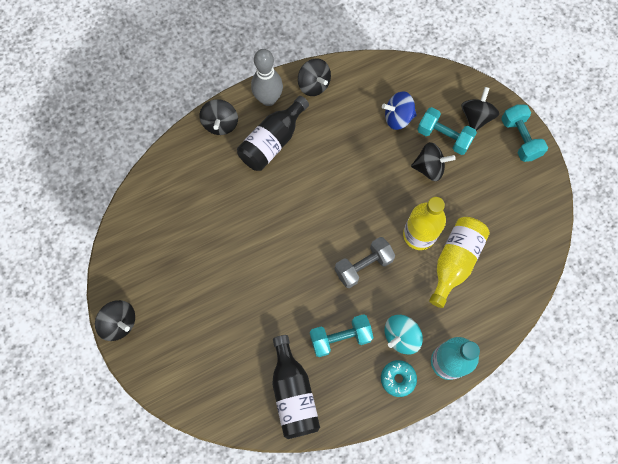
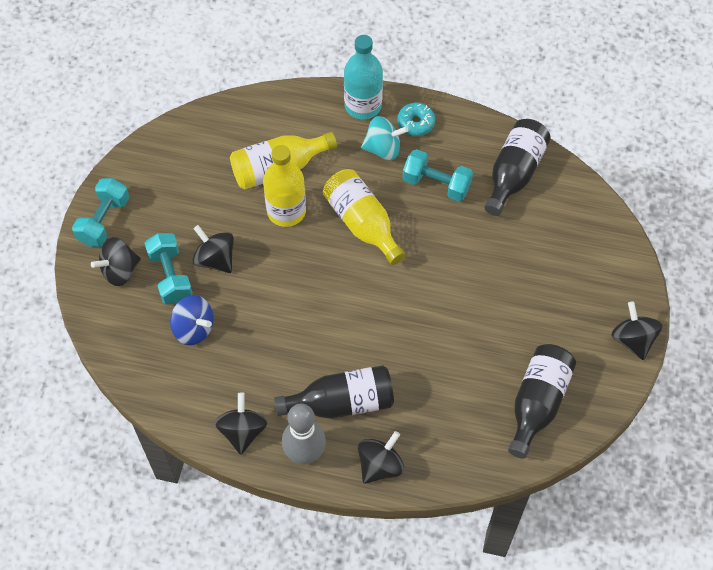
camera: 140 degrees left, 10 degrees down
(154, 230) = (537, 403): none -> black bottle
(363, 266) = (362, 223): grey dumbbell -> yellow bottle

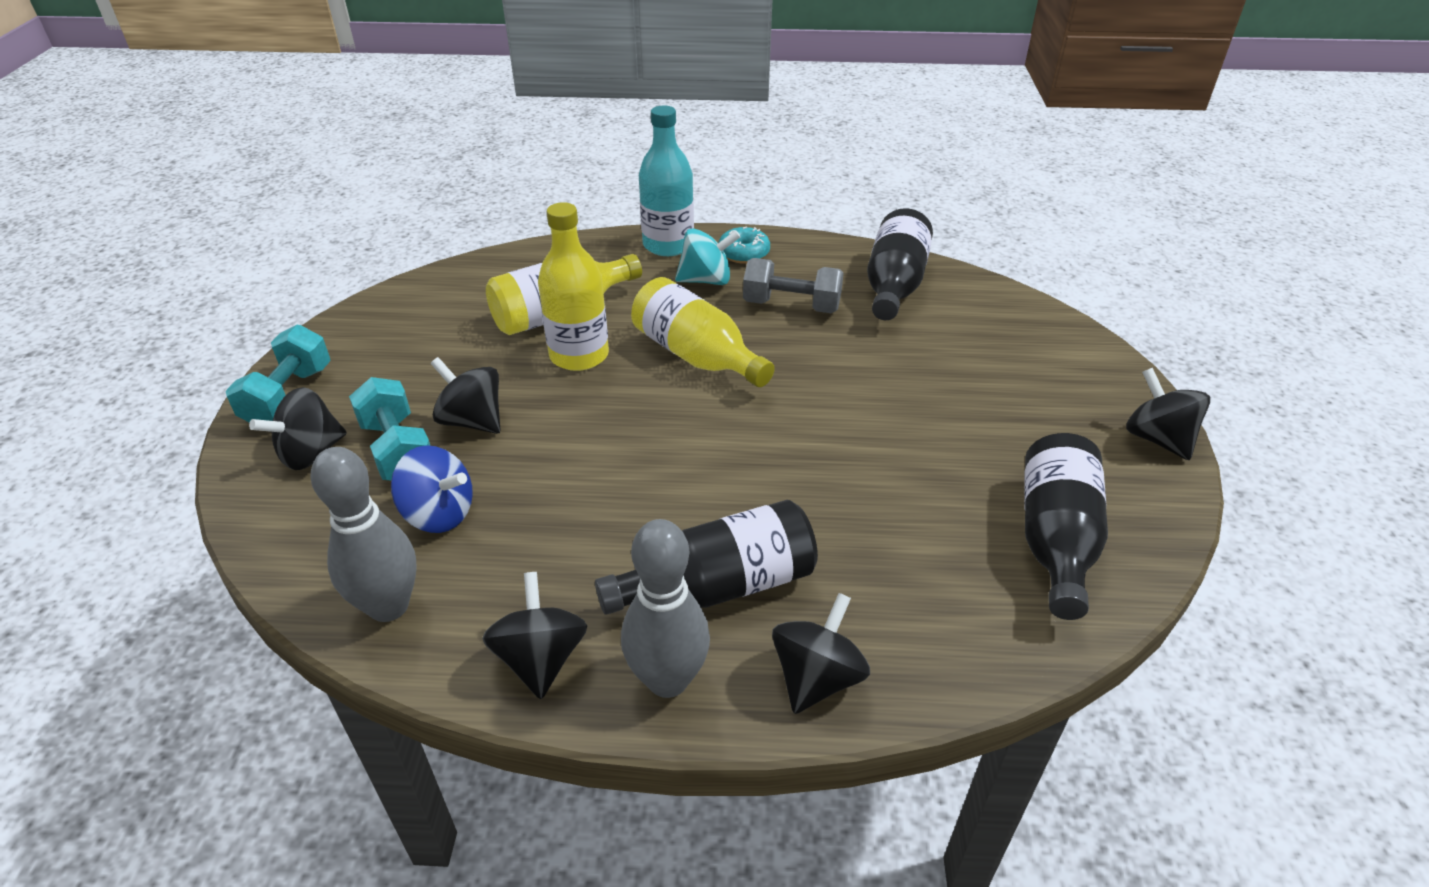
camera: 10 degrees left, 20 degrees down
(166, 386) = (389, 606): none -> grey bowling pin
(436, 184) = (791, 306): turquoise dumbbell -> grey dumbbell

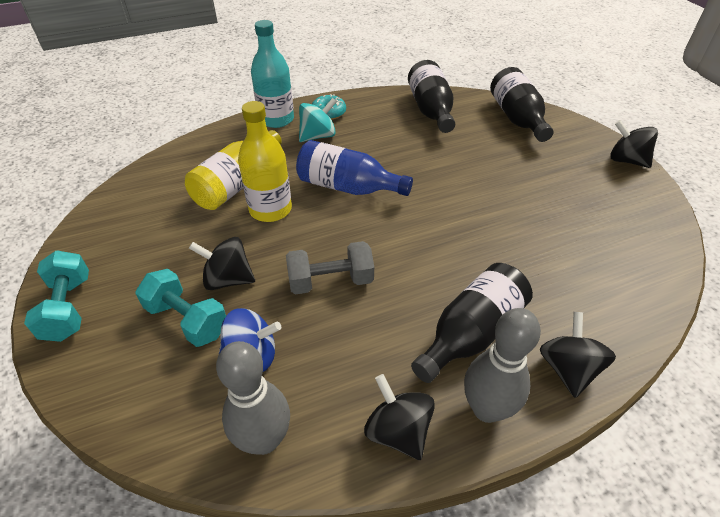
camera: 25 degrees left, 5 degrees up
(310, 453) = (118, 346): black spinning top -> none
(696, 356) = (347, 187): yellow bottle -> blue bottle
(791, 306) = (381, 138): grey dumbbell -> grey dumbbell (330, 281)
(1055, 540) = (623, 235): black bottle -> black bottle (517, 118)

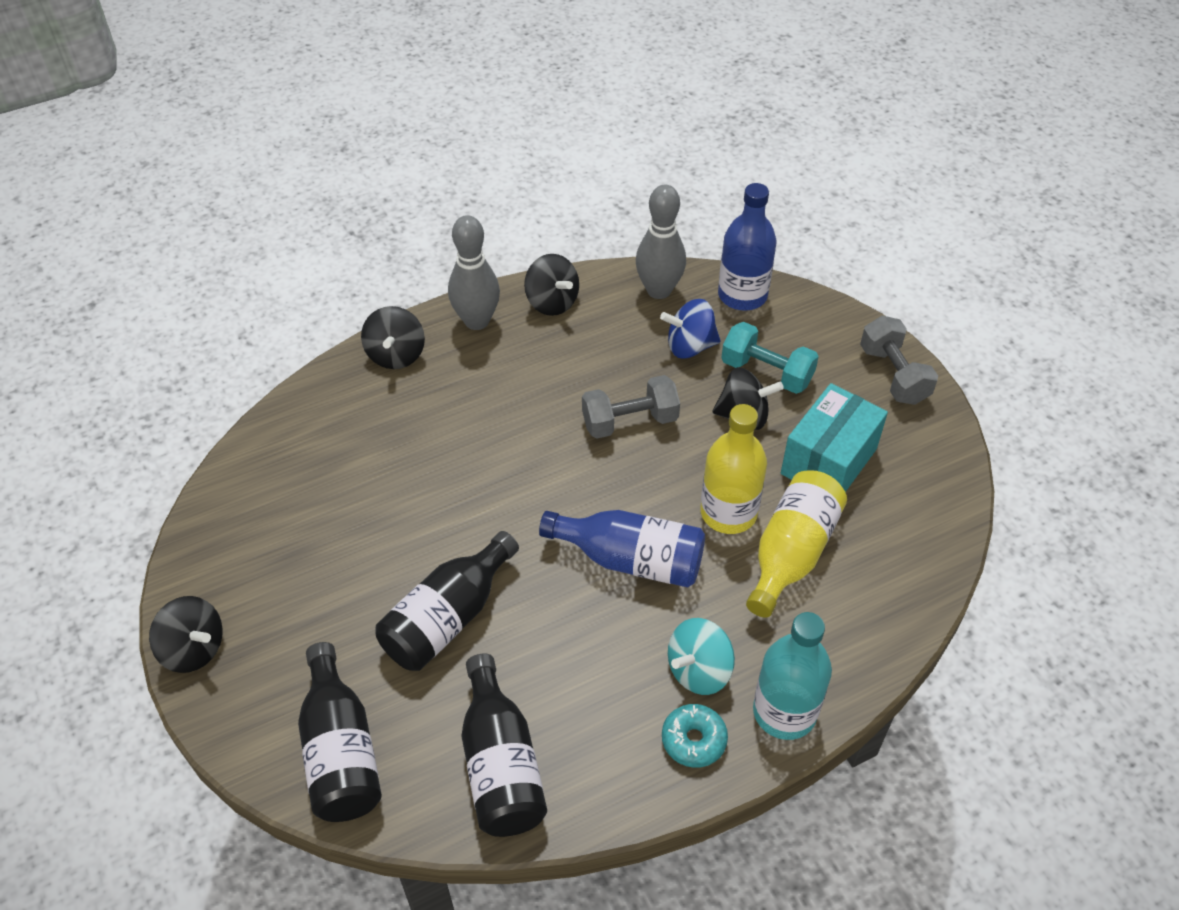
camera: 175 degrees right, 5 degrees up
(68, 308) = (893, 375): turquoise dumbbell -> grey dumbbell
(166, 423) = (742, 295): none -> blue bottle
(176, 238) = (828, 461): none -> turquoise box
(471, 333) = (481, 379): black bottle -> black bottle (448, 618)

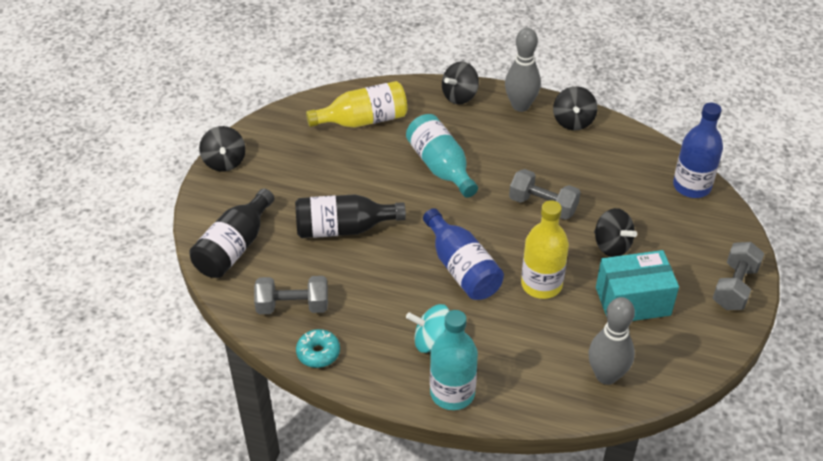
camera: 45 degrees right, 5 degrees down
(472, 456) = (440, 167): none -> turquoise bottle
(501, 765) = (293, 306): black bottle -> grey dumbbell
(659, 290) = (643, 153): grey bowling pin -> grey bowling pin (606, 375)
(690, 346) = (625, 192): blue spinning top -> none
(693, 740) = (392, 368): turquoise donut -> turquoise donut (318, 353)
(766, 372) = (654, 234): turquoise dumbbell -> none
(791, 553) = (551, 327): yellow bottle -> yellow bottle (363, 120)

